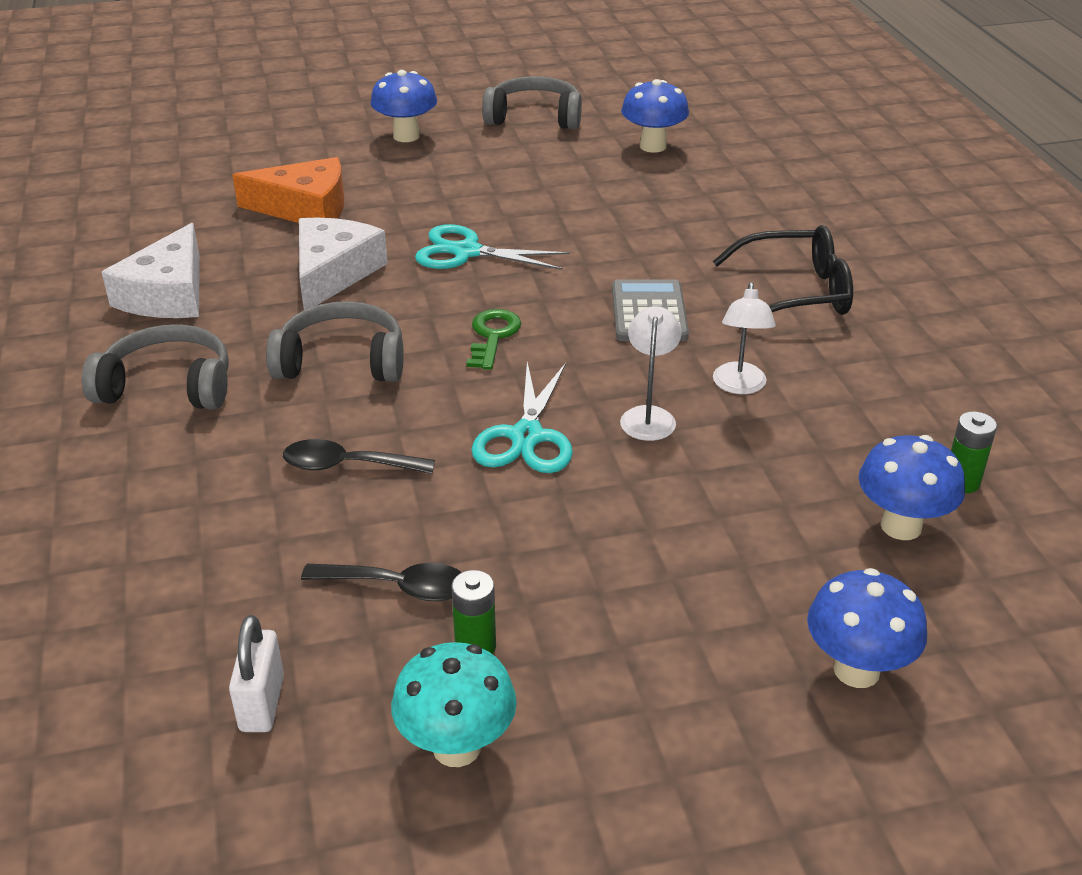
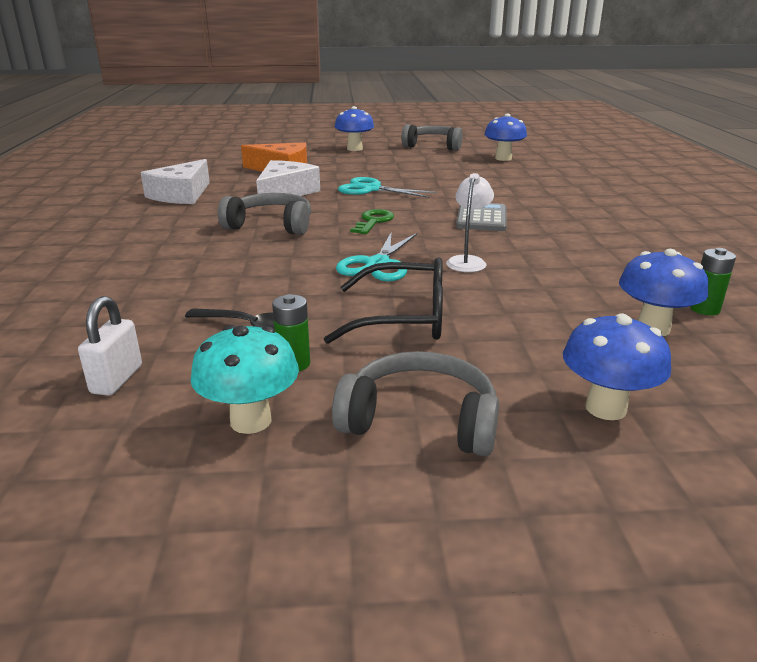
camera: 10 degrees right, 10 degrees down
(168, 386) = (156, 228): grey headphones -> grey headphones (420, 420)
(347, 465) = (249, 268): black spoon -> none
(739, 386) = (537, 252): white lamp -> none
(795, 293) = (585, 216): black glasses -> black glasses (404, 318)

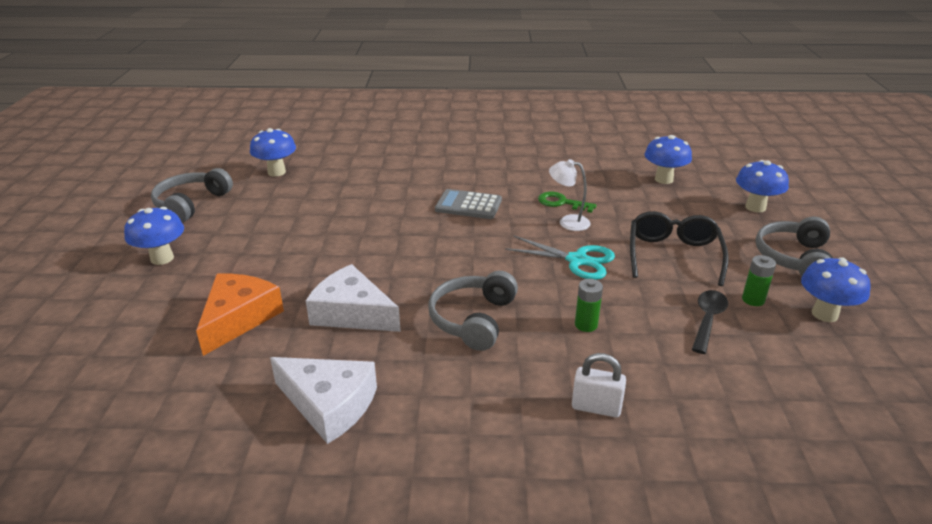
camera: 85 degrees left, 5 degrees up
(117, 379) = (808, 378): white padlock -> white padlock (596, 407)
(251, 421) = (824, 314): turquoise mushroom -> blue mushroom
(371, 189) = (361, 254): turquoise scissors -> none
(373, 221) = (469, 257): green key -> green key (561, 203)
(704, 309) = (635, 161): green battery -> green battery (586, 325)

